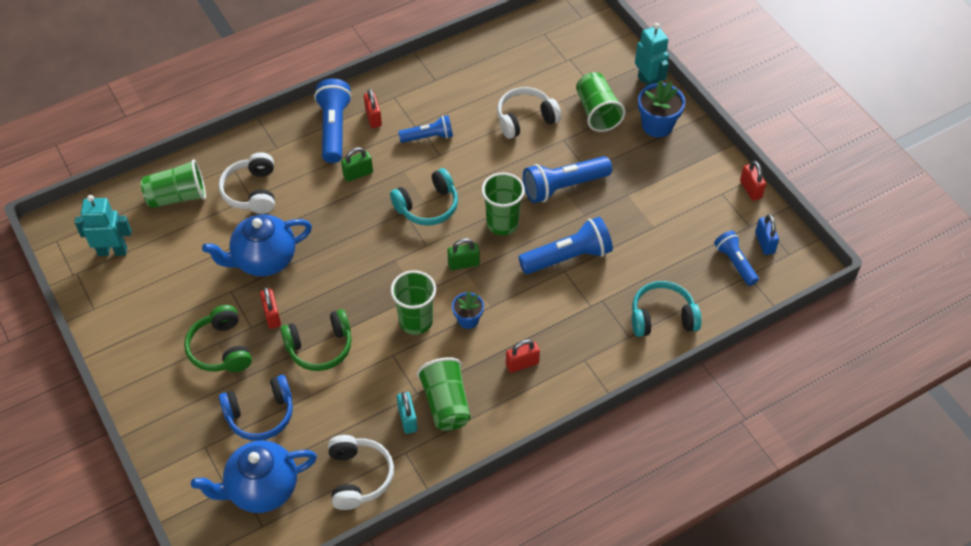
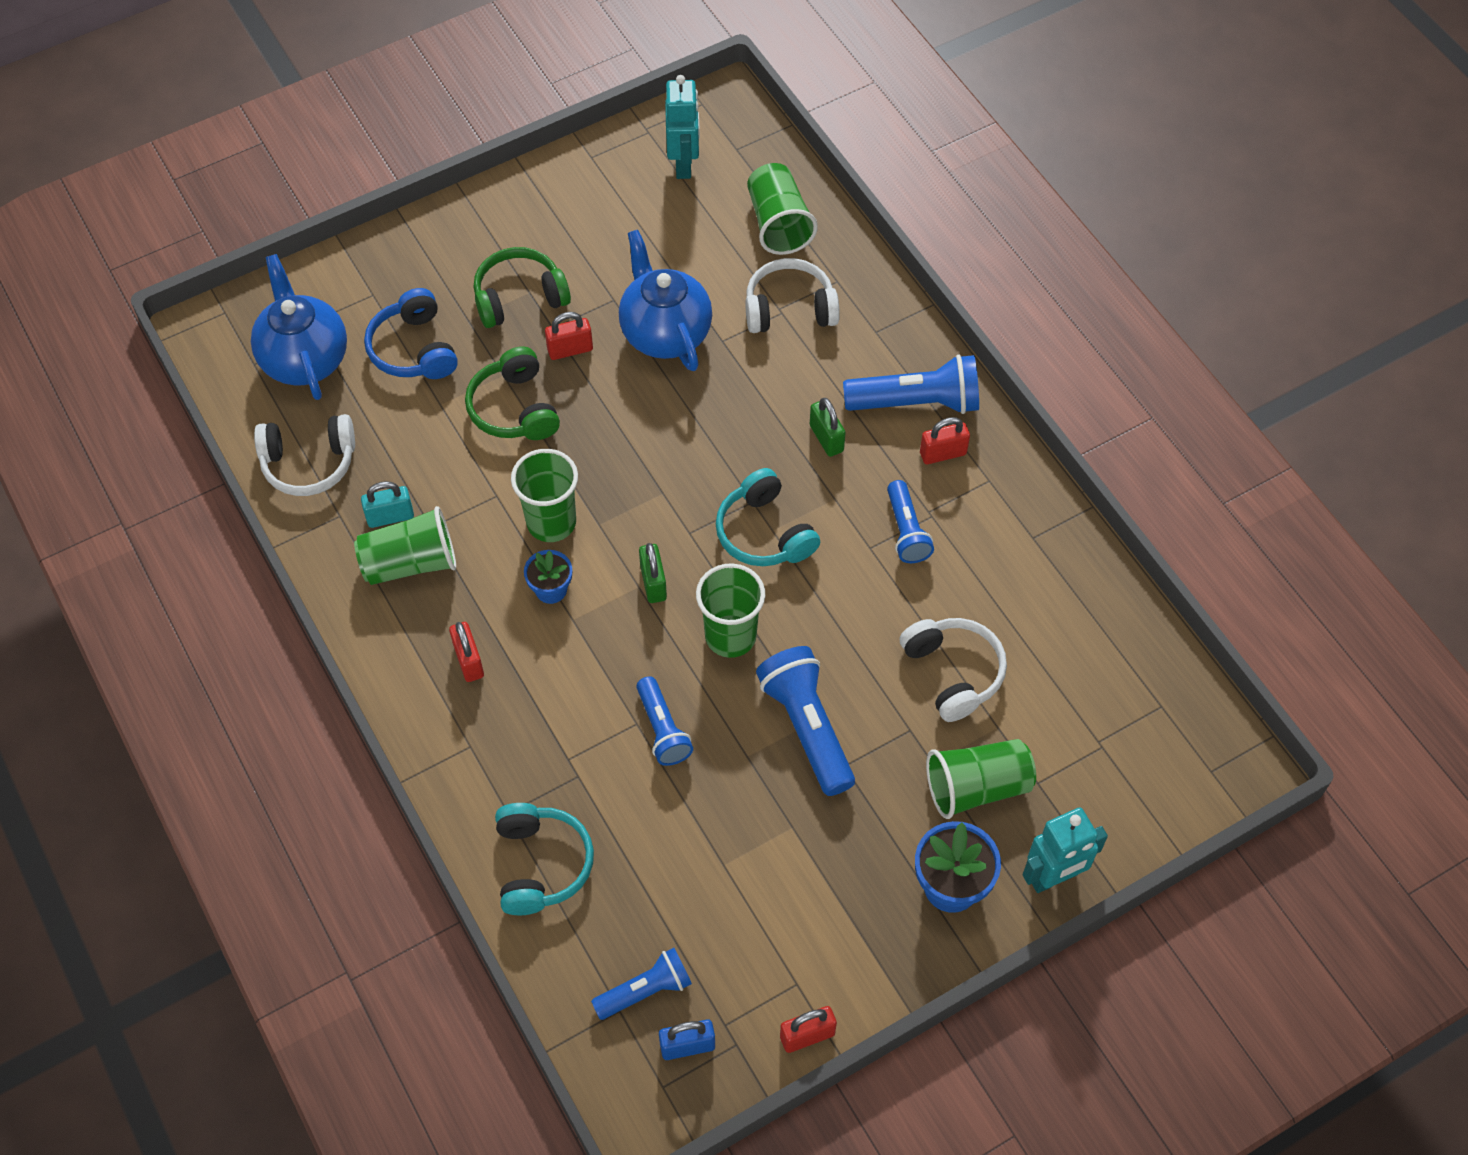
camera: 90 degrees right, 5 degrees up
(568, 257) = (662, 729): blue flashlight -> blue flashlight, size x0.63

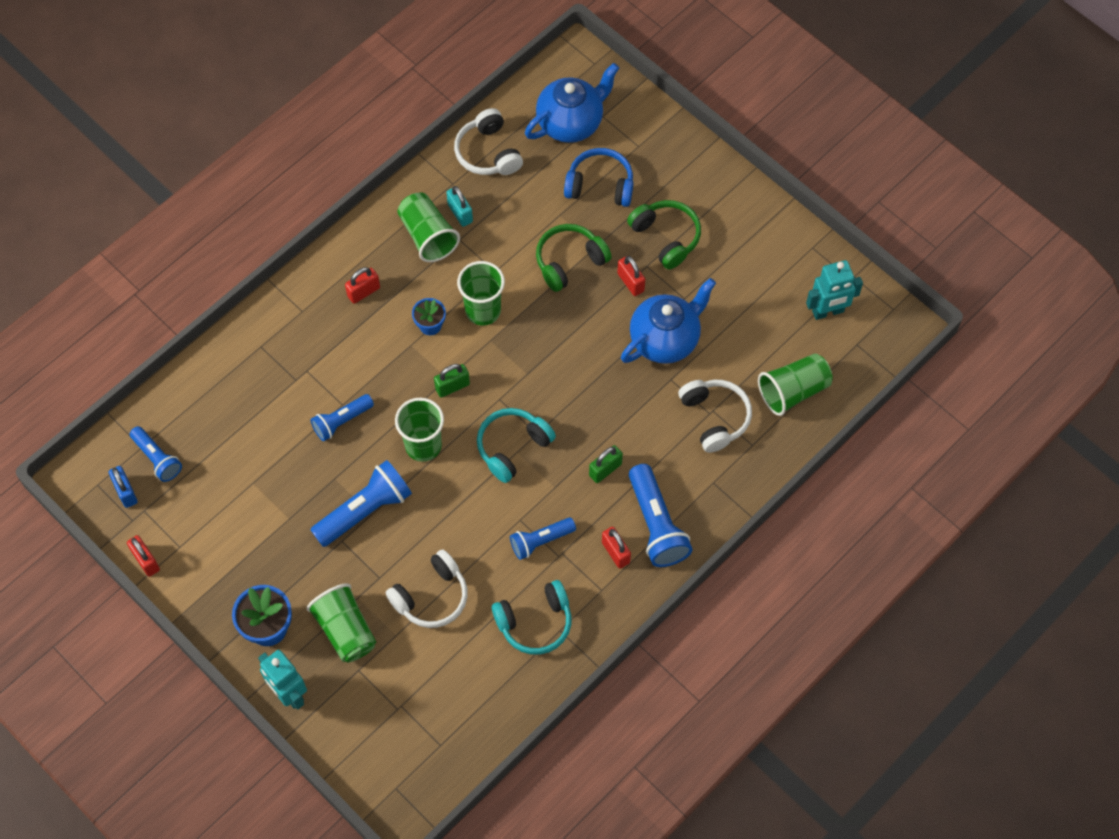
camera: 75 degrees right, 5 degrees up
(414, 349) = (600, 185): blue headphones -> blue headphones turned 45 degrees clockwise
(541, 864) = (229, 375): turquoise headphones -> turquoise headphones (535, 622)

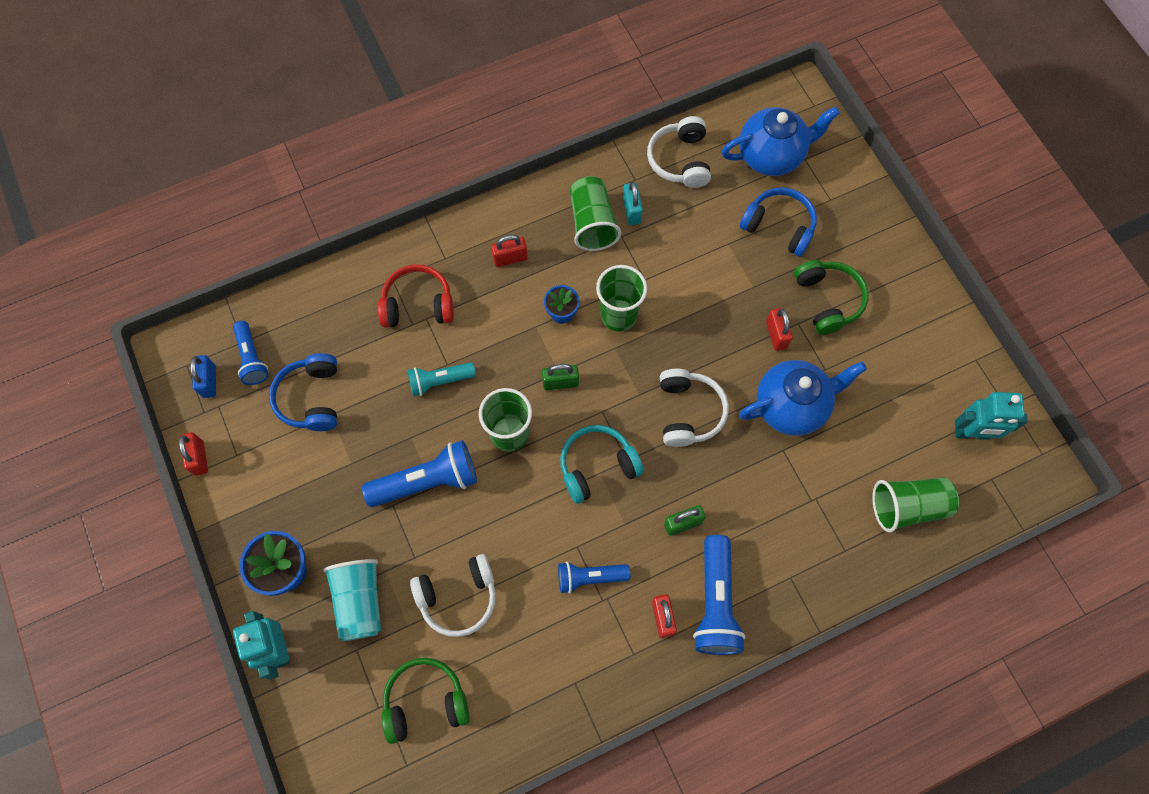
camera: 20 degrees right, 5 degrees up
(228, 475) = (311, 398): none -> blue headphones
(294, 361) = (418, 304): none -> red headphones
(341, 421) = (440, 381): blue flashlight -> turquoise flashlight
(345, 630) = (360, 601): green cup -> turquoise cup
(535, 622) = (552, 665): turquoise headphones -> none
(569, 262) = (722, 294): green headphones -> green headphones (425, 702)
(715, 418) = (815, 507): white headphones -> white headphones (688, 412)

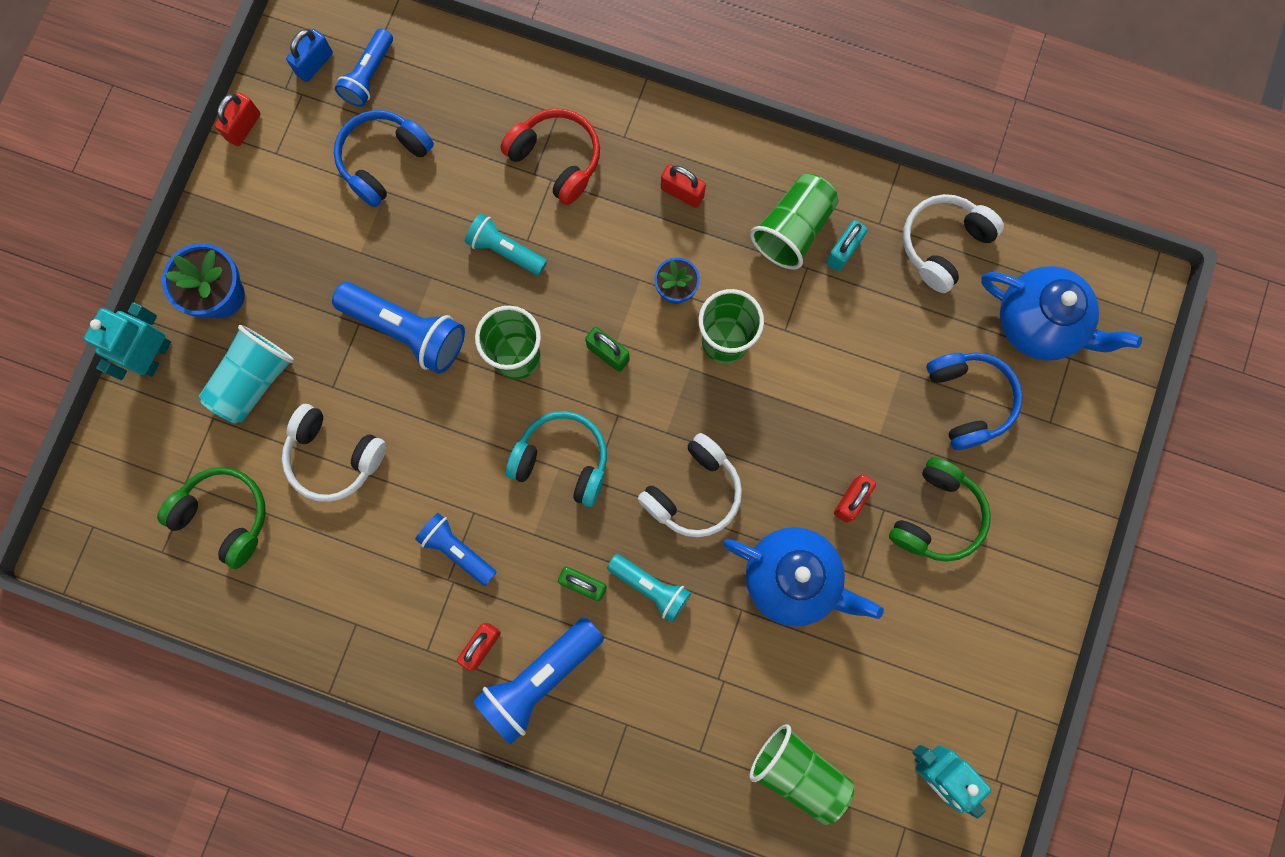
camera: 45 degrees right, 10 degrees up
(721, 487) = (650, 587): none -> turquoise flashlight

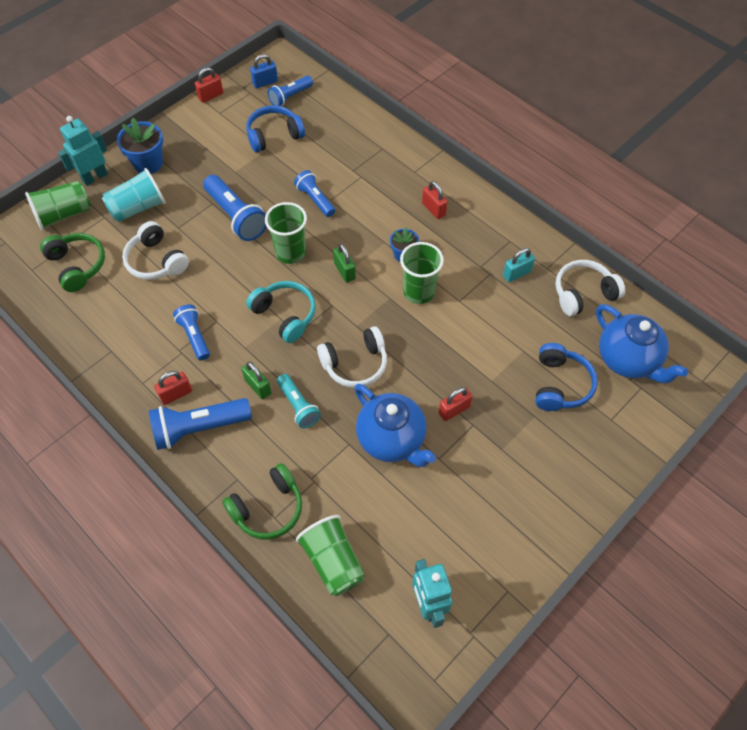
camera: 25 degrees right, 20 degrees down
(505, 250) = (315, 199): turquoise flashlight -> blue flashlight
(556, 159) = (369, 168): red headphones -> none
(793, 229) = (491, 251): green cup -> green cup (64, 215)
(936, 516) = (507, 443): green headphones -> green headphones (268, 508)

